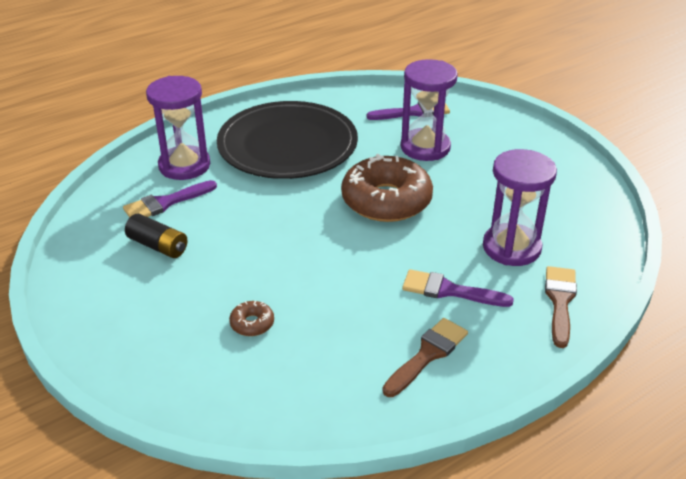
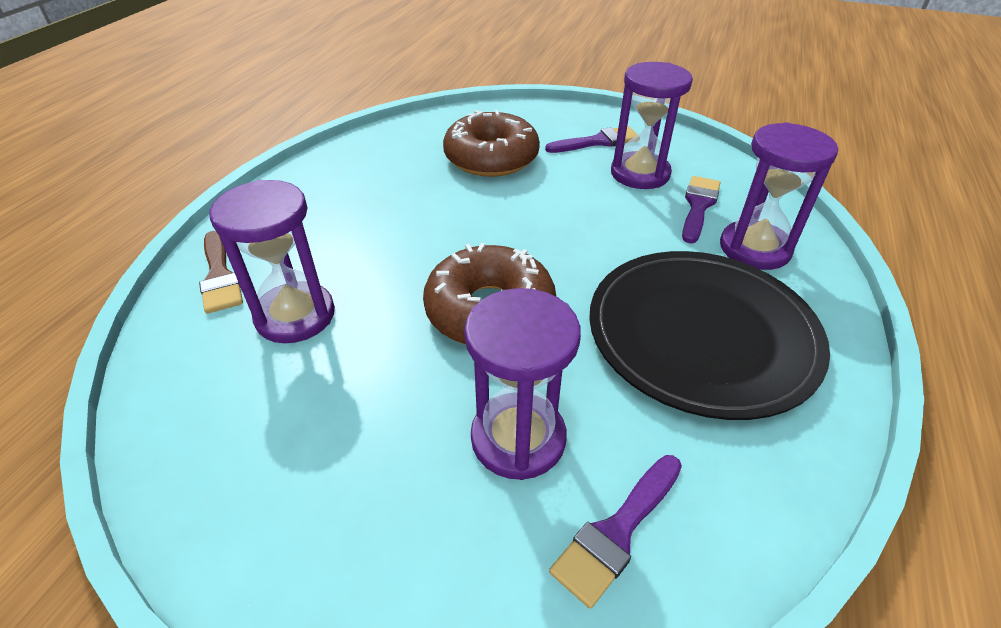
camera: 145 degrees right, 5 degrees up
(158, 246) = (640, 174): black battery -> purple hourglass
(252, 323) = (491, 158): brown donut -> brown donut, size x2.42
(427, 354) = (335, 189): brown brush -> none
(449, 290) = (345, 241): purple brush -> purple brush (598, 141)

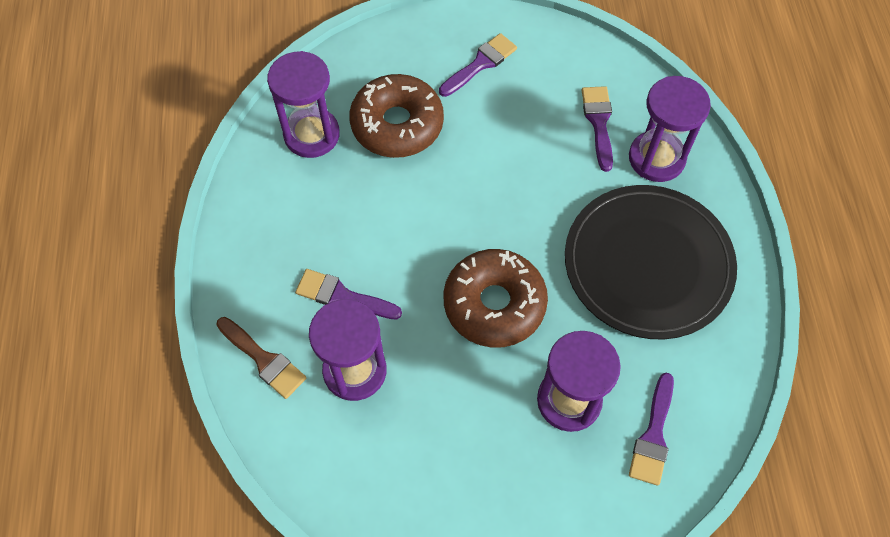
camera: 25 degrees left, 20 degrees up
(338, 253) = (342, 296): none -> purple brush
(640, 174) = (536, 97): purple hourglass -> purple hourglass (311, 135)

